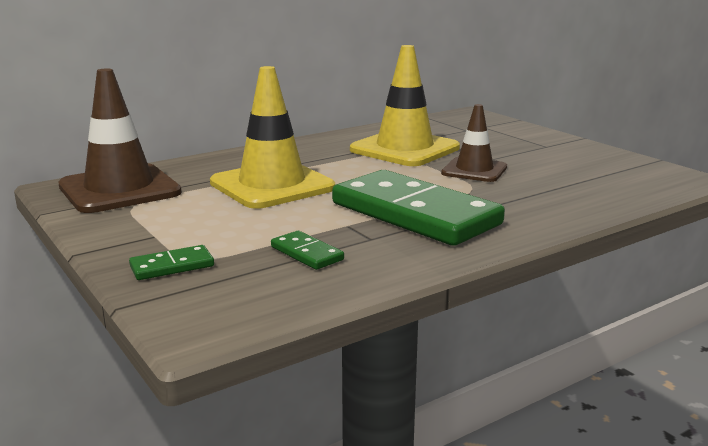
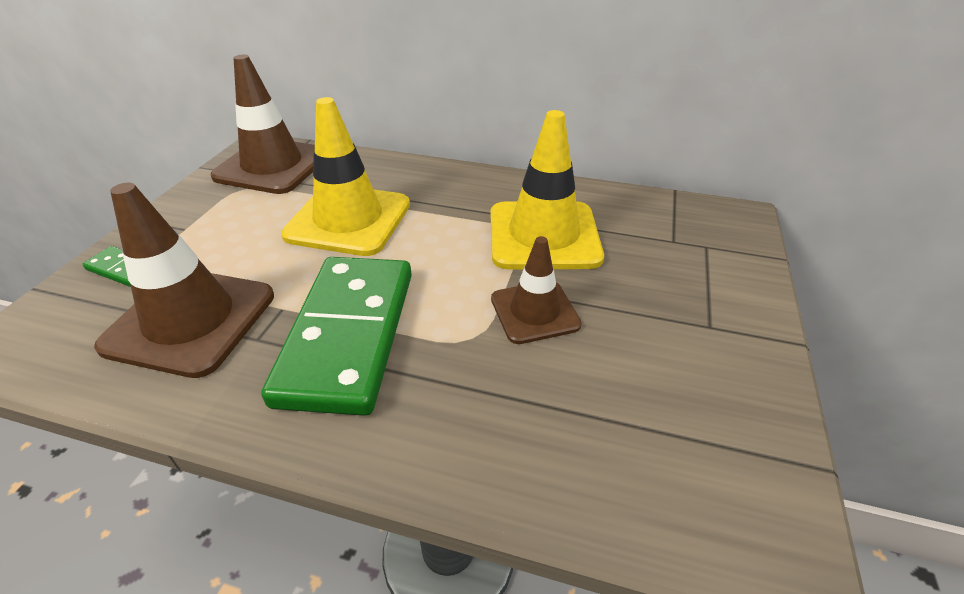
camera: 50 degrees right, 20 degrees up
(306, 253) = (191, 320): green domino -> brown traffic cone

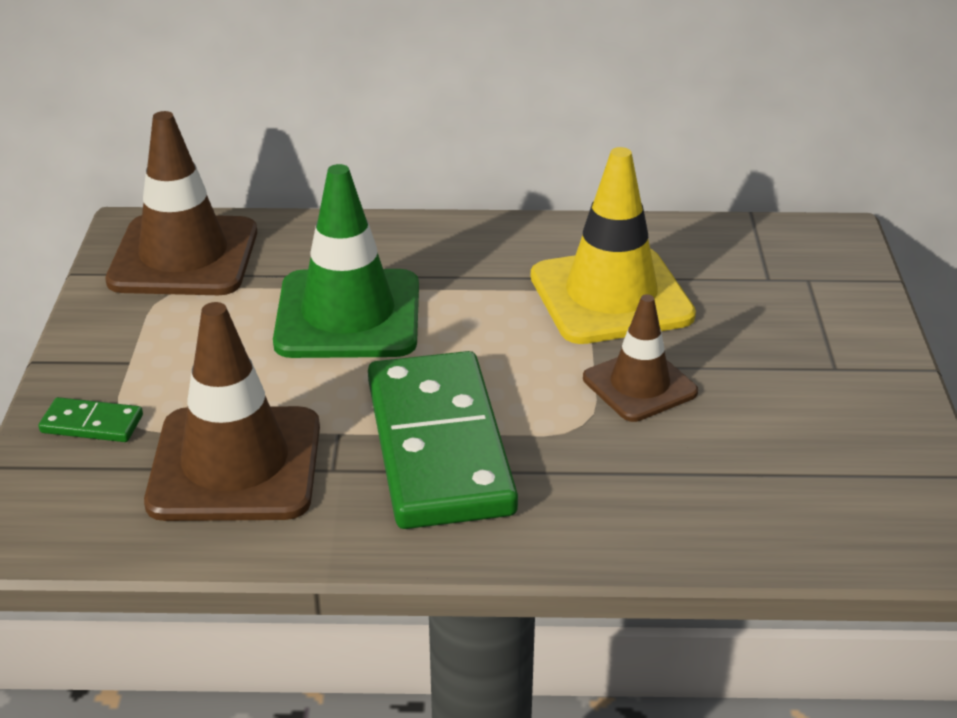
camera: 15 degrees left, 5 degrees down
(348, 220) = (348, 315): yellow traffic cone -> green traffic cone

